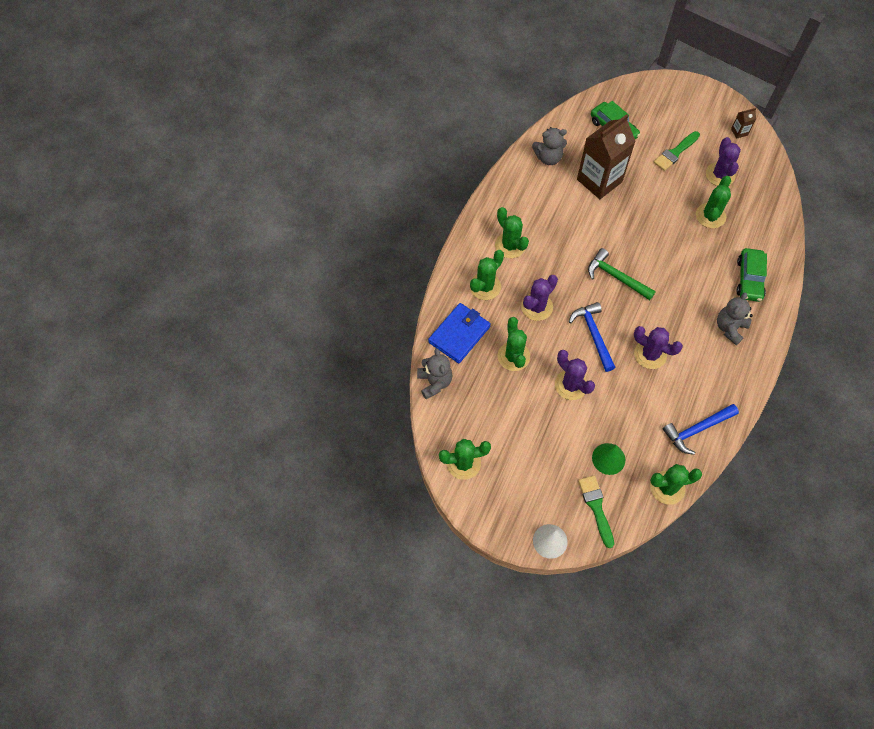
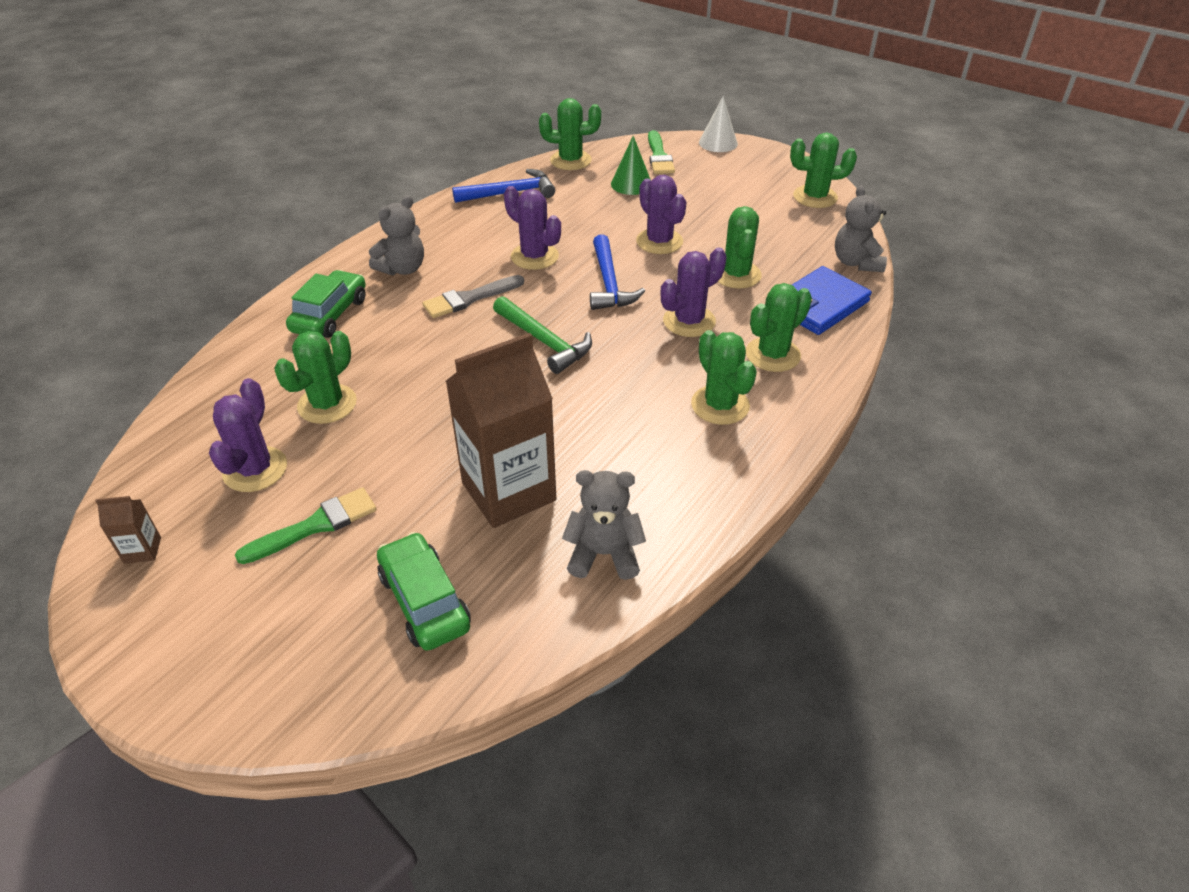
camera: 170 degrees left, 20 degrees down
(674, 306) = (469, 298): none -> grey brush

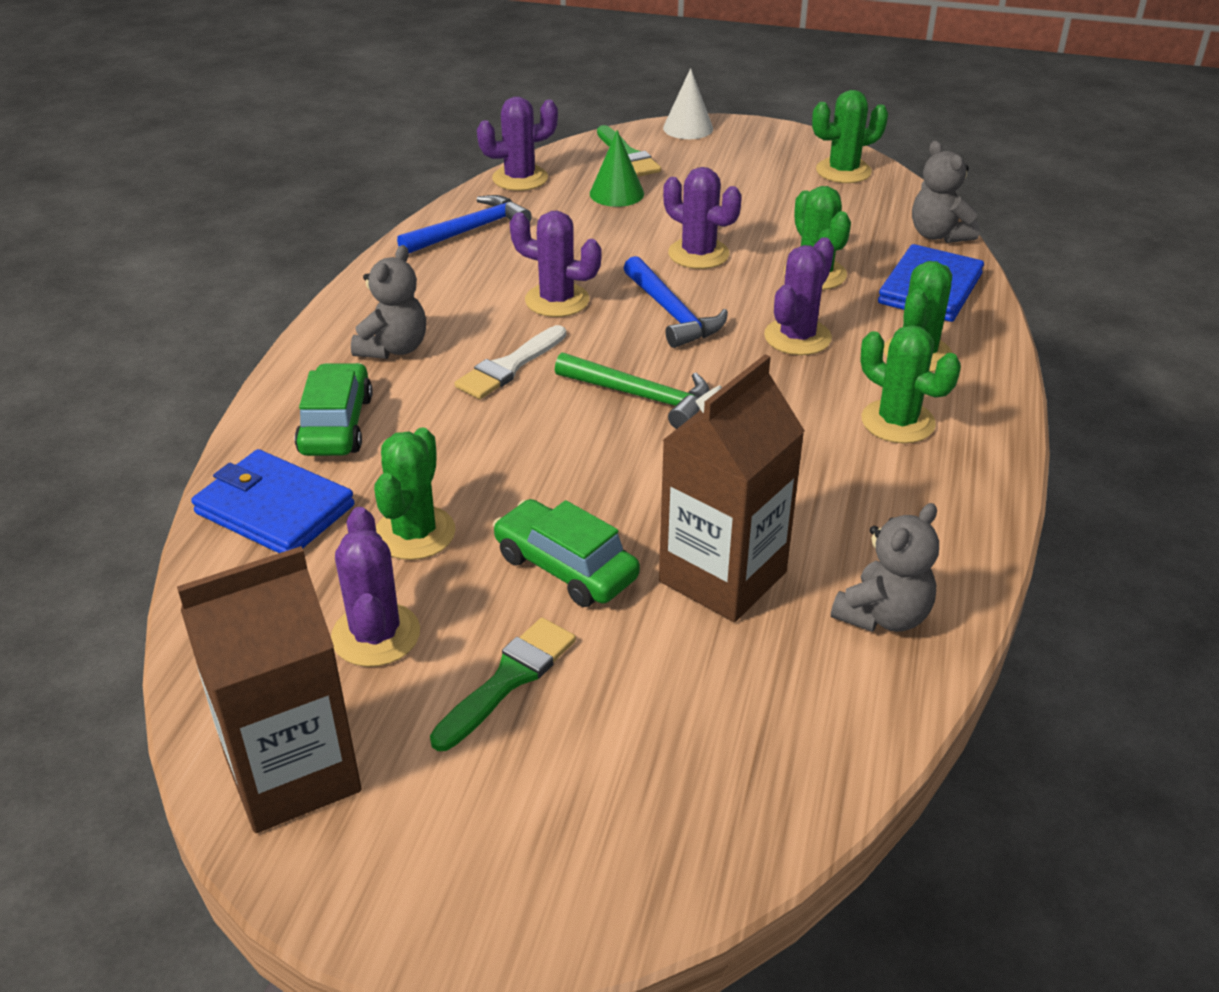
camera: 20 degrees left, 5 degrees down
(142, 550) = (292, 773): brown carton -> brown carton, size x2.49
(253, 365) = (274, 509): none -> blue wallet
(424, 601) = (711, 726): green car -> green car (565, 567)
(469, 298) = (509, 366): grey brush -> white brush
(570, 160) = (520, 178): green cactus -> purple cactus
(604, 554) = (883, 616): grey teddy bear -> grey teddy bear turned 150 degrees clockwise

